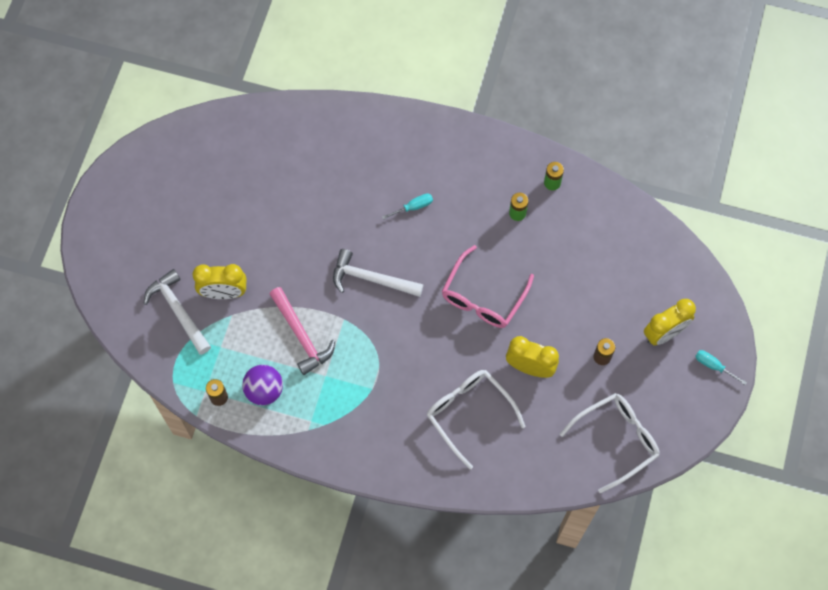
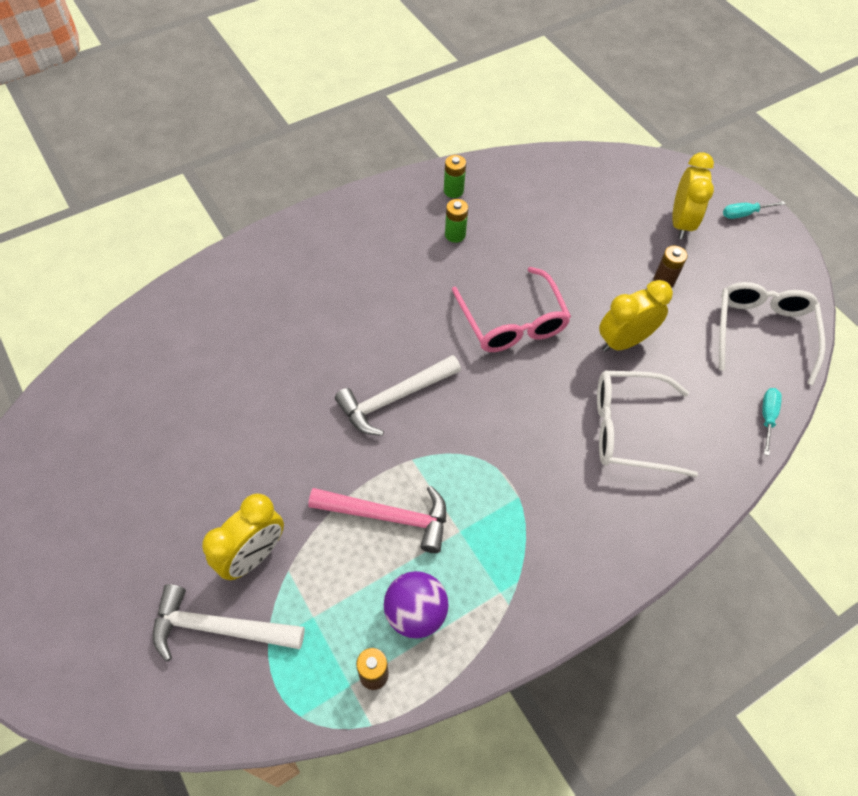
camera: 50 degrees left, 10 degrees down
(413, 207) = (358, 305): turquoise screwdriver -> turquoise screwdriver (767, 417)

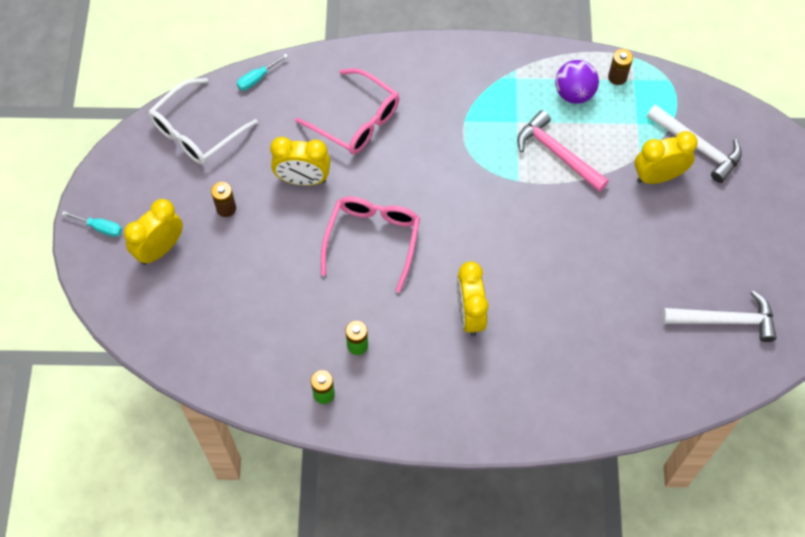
camera: 145 degrees left, 5 degrees up
(374, 305) = (470, 314): none -> yellow clock
(394, 399) = (503, 229): white hammer -> white hammer (725, 320)
(630, 429) = (355, 120): white glasses -> pink glasses

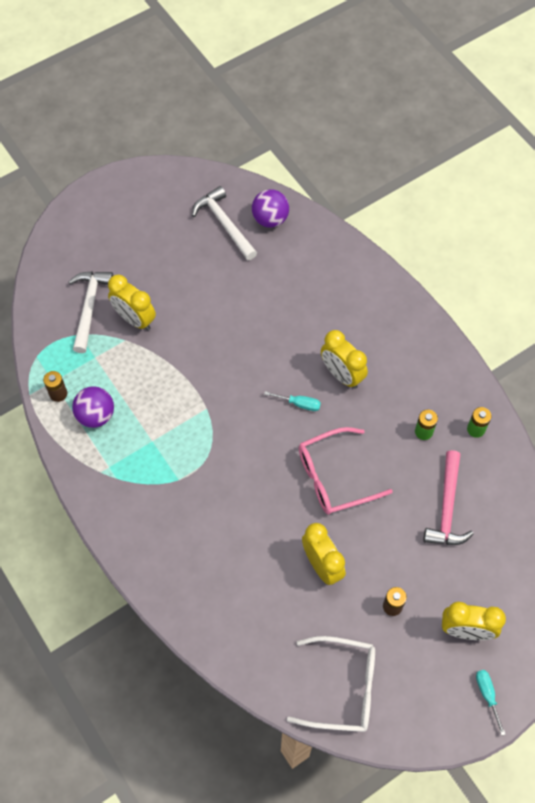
camera: 125 degrees left, 0 degrees up
(257, 78) = (253, 676): turquoise screwdriver -> turquoise screwdriver (299, 404)
(355, 120) = (237, 563): pink glasses -> none
(470, 314) = (342, 375): yellow clock -> yellow clock turned 90 degrees clockwise
(557, 154) = (162, 395): pink hammer -> pink hammer (447, 507)
(703, 368) = (270, 219): none -> purple ball

